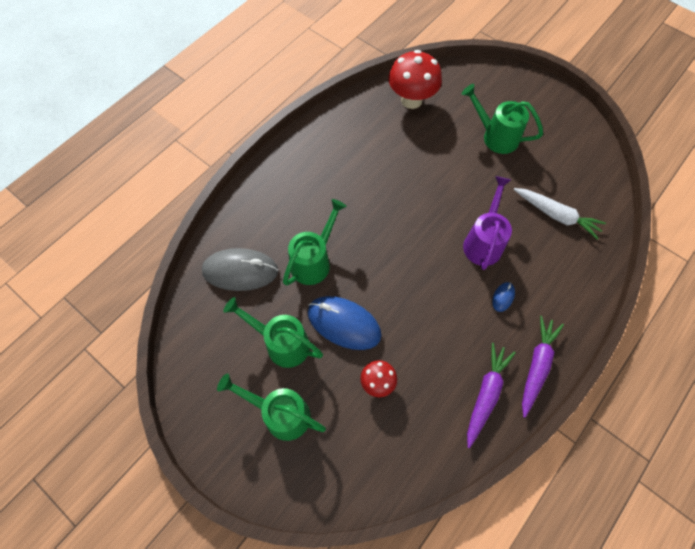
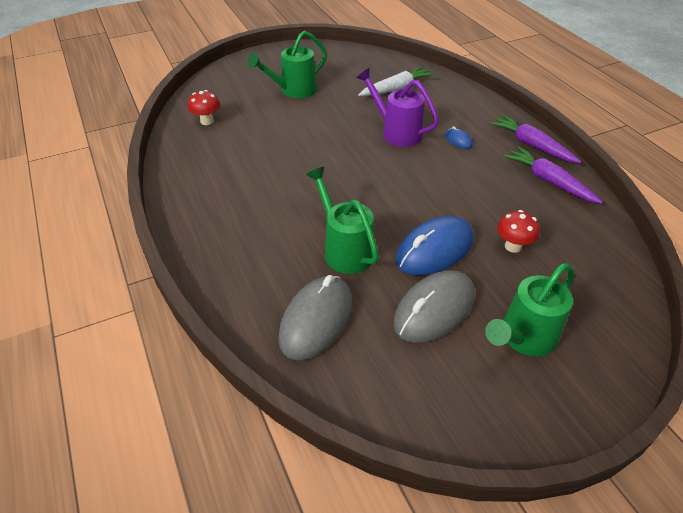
camera: 65 degrees left, 20 degrees down
(281, 343) = (434, 309): green watering can -> grey mouse
(411, 100) = (207, 121): red mushroom -> red mushroom, size x0.55

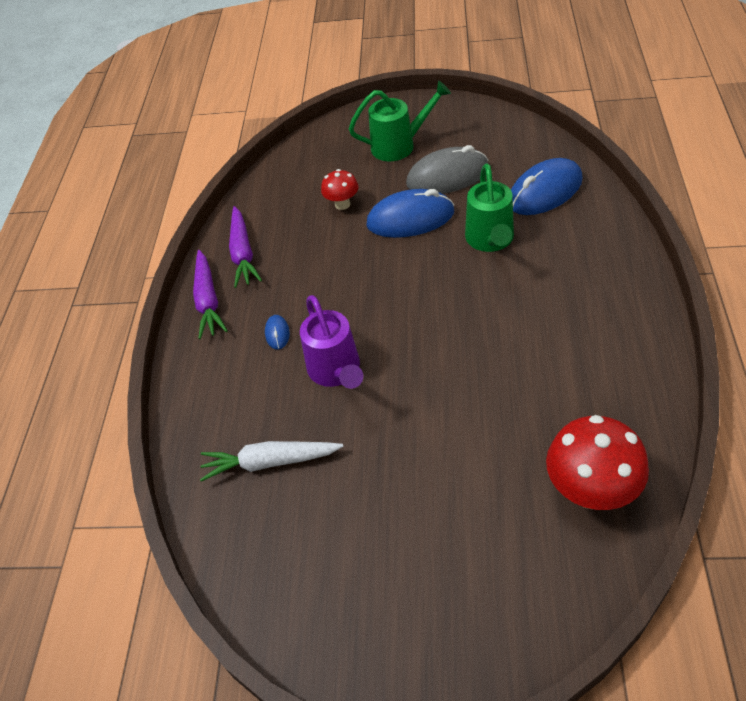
camera: 145 degrees left, 5 degrees up
(207, 121) = (590, 491): red mushroom -> red mushroom, size x1.83
(293, 90) = (425, 521): green watering can -> none
(316, 320) = (545, 192): grey mouse -> blue mouse

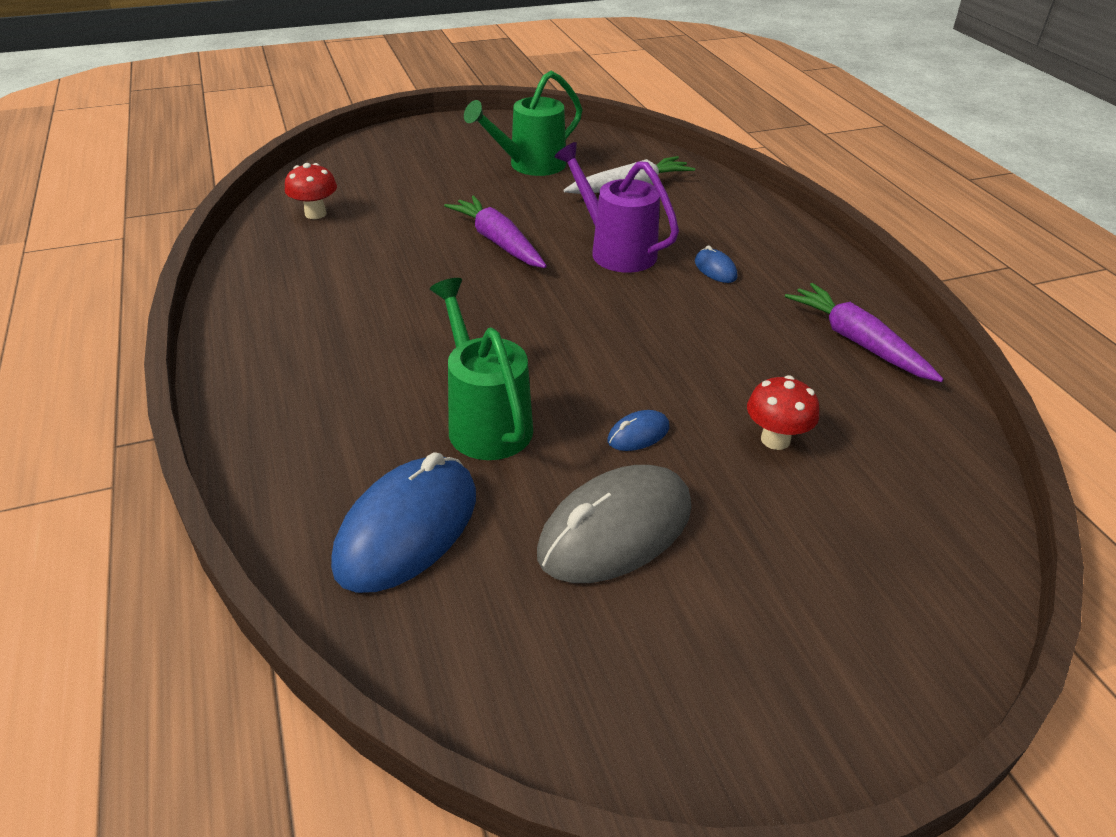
camera: 150 degrees right, 10 degrees down
(208, 300) = (838, 285): purple carrot -> purple carrot (498, 242)
(399, 145) = (764, 593): green watering can -> green watering can (530, 165)
(410, 218) = (638, 434): blue mouse -> blue mouse, size x0.44
(590, 491) = (315, 214): red mushroom -> red mushroom, size x0.55

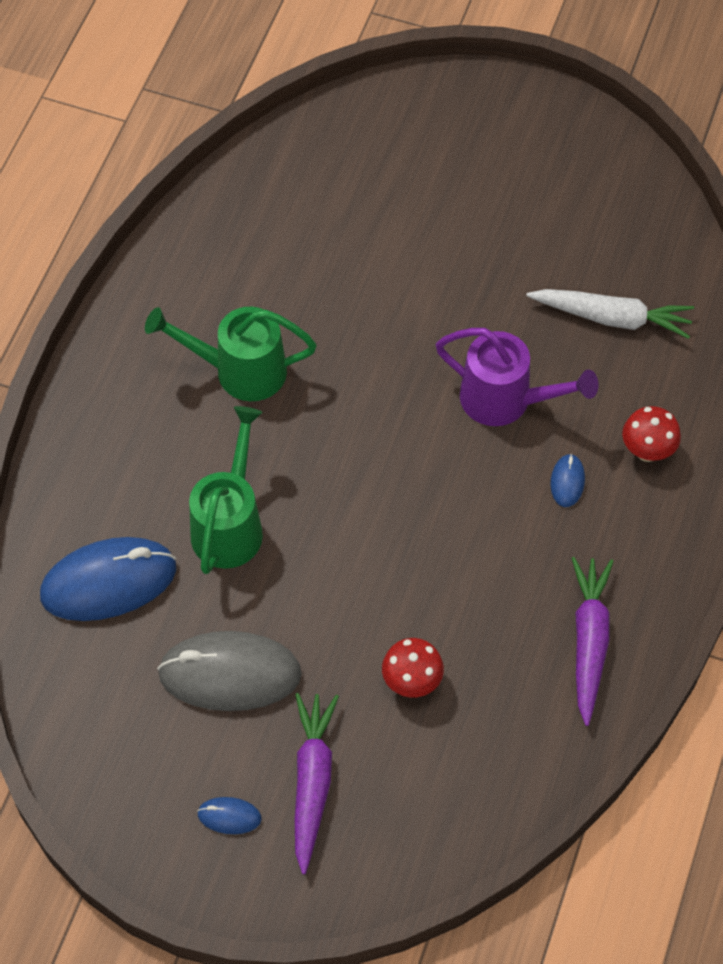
camera: 40 degrees right, 20 degrees up
(315, 214) = (293, 185): red mushroom -> red mushroom (647, 451)
(498, 242) = (415, 324): purple carrot -> purple carrot (312, 782)
(530, 165) = (548, 222): green watering can -> green watering can (239, 371)
(616, 250) = (506, 400): purple watering can -> purple watering can turned 120 degrees clockwise
(638, 434) = (321, 609): blue mouse -> blue mouse (229, 816)

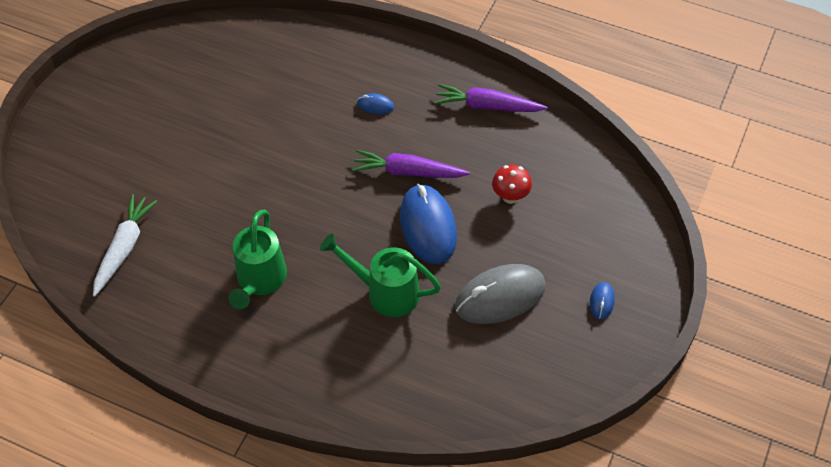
camera: 85 degrees left, 5 degrees down
(108, 582) = (424, 369): blue mouse -> blue mouse (428, 226)
(230, 674) = (500, 297): grey mouse -> grey mouse turned 60 degrees clockwise
(312, 782) = (578, 254): purple carrot -> purple carrot (408, 172)
(506, 400) = (310, 131): purple watering can -> none
(612, 318) = (257, 71): white carrot -> white carrot (124, 248)
(647, 451) = (358, 64): red mushroom -> none

